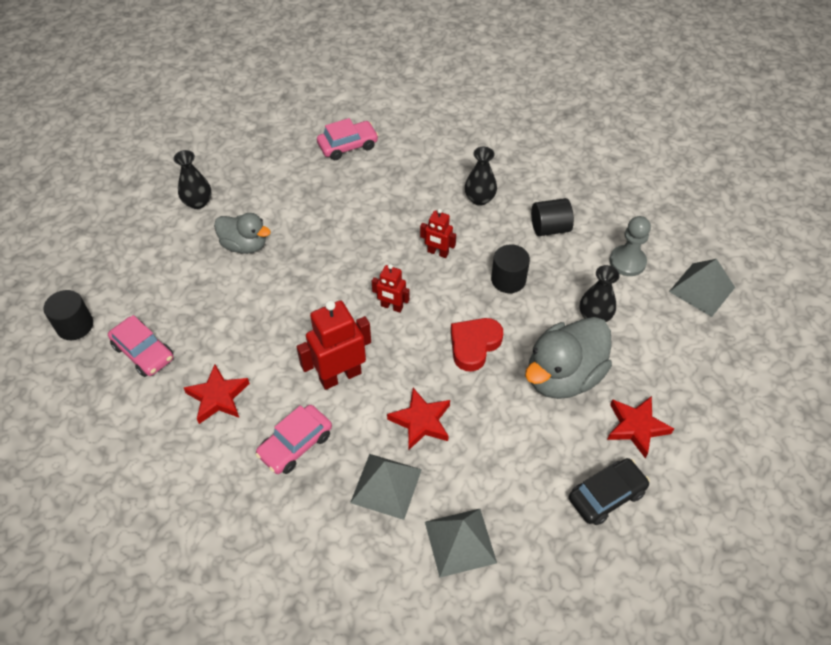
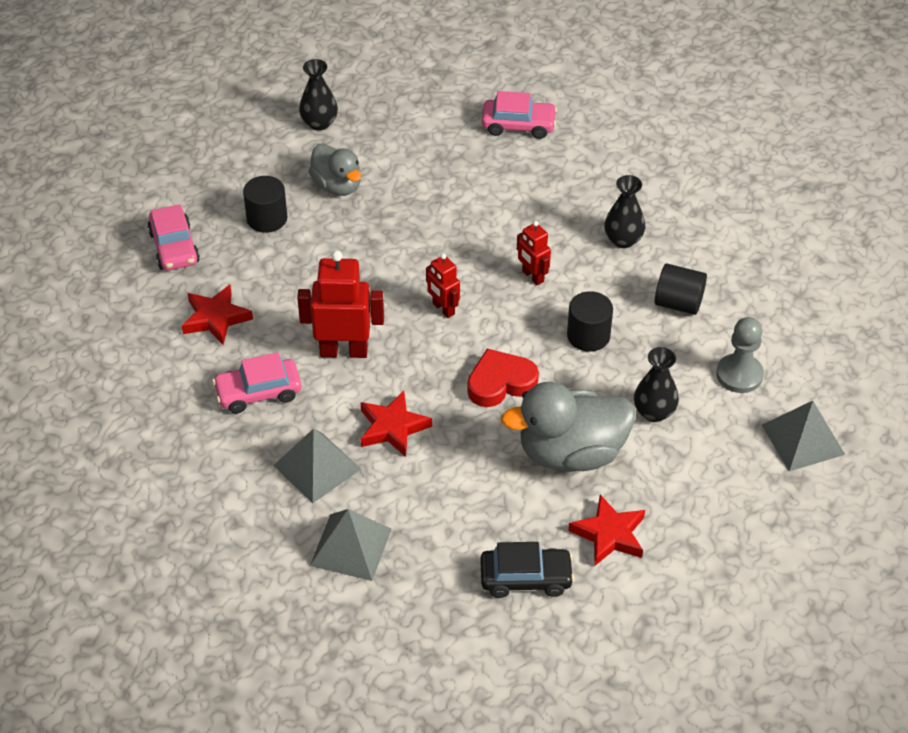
camera: 30 degrees right, 5 degrees down
(75, 325) = (127, 195): black cylinder -> black cylinder (267, 218)

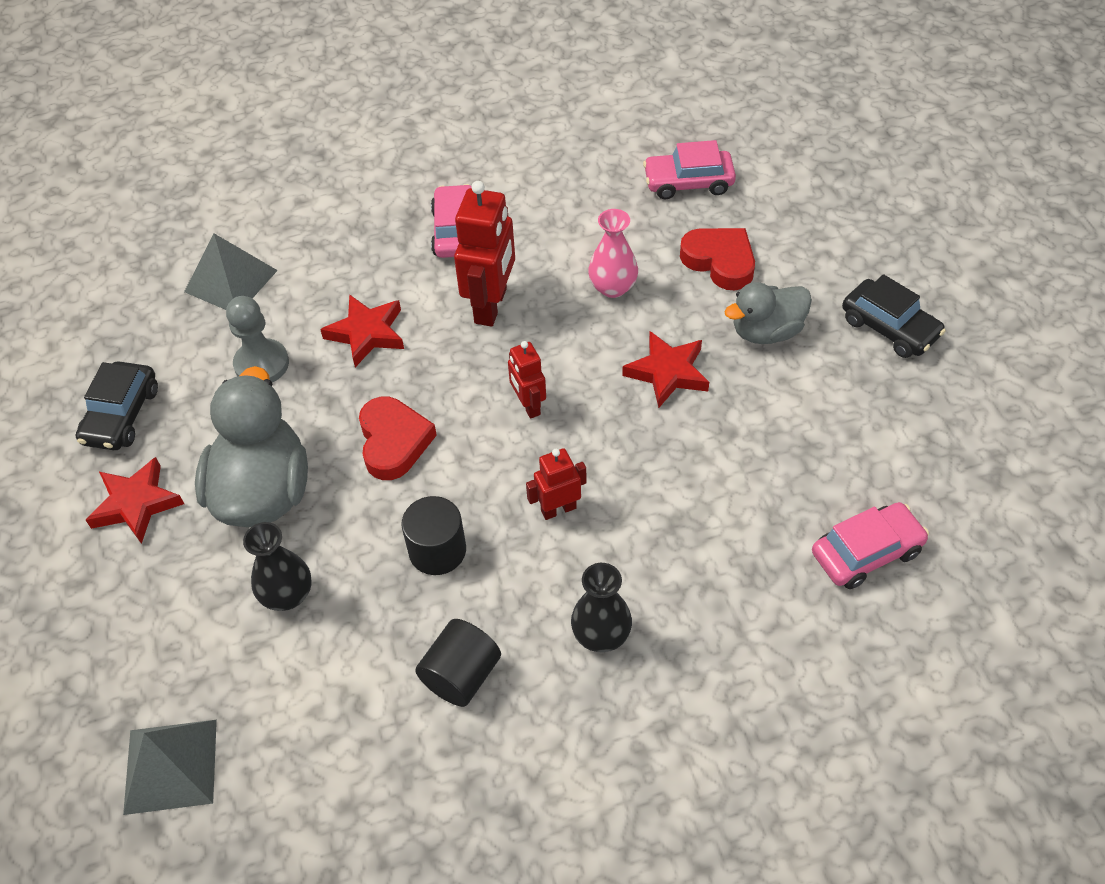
camera: 105 degrees right, 5 degrees up
(216, 318) = (572, 207): red star -> red star (667, 372)
(267, 218) = (720, 261): black cylinder -> red heart
(308, 278) = (612, 287): none -> pink vase
(317, 467) = (340, 266): grey pyramid -> none
(319, 123) = (889, 327): black vase -> black car
(443, 309) = (528, 405): red robot -> red robot turned 90 degrees counterclockwise
(518, 125) = (866, 552): pink car -> pink car turned 135 degrees counterclockwise
(739, 375) = (308, 717): grey pawn -> grey pawn (261, 364)

